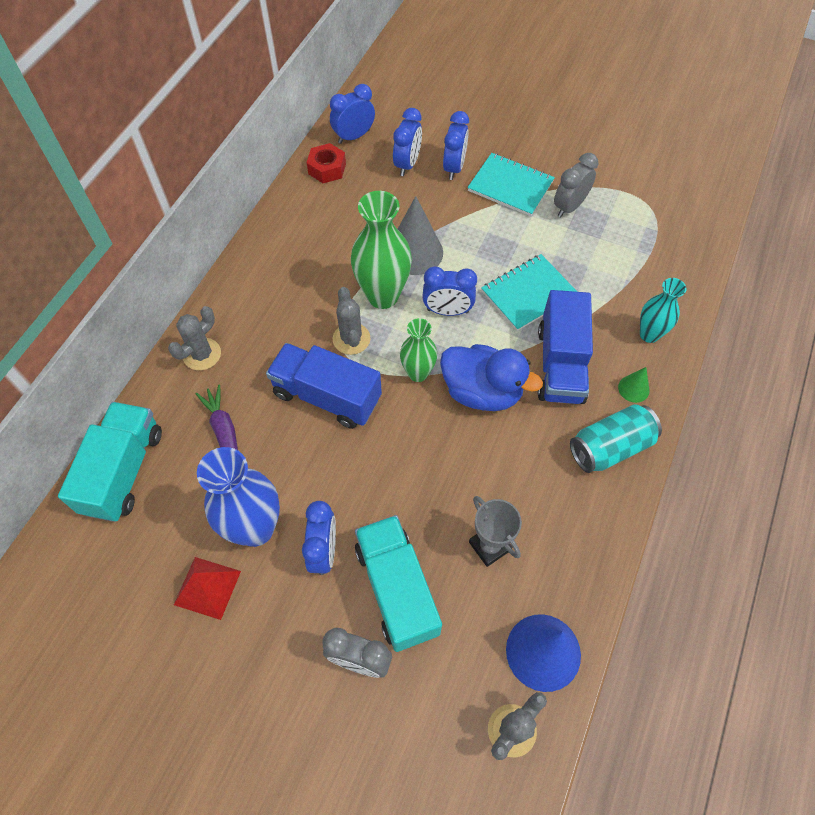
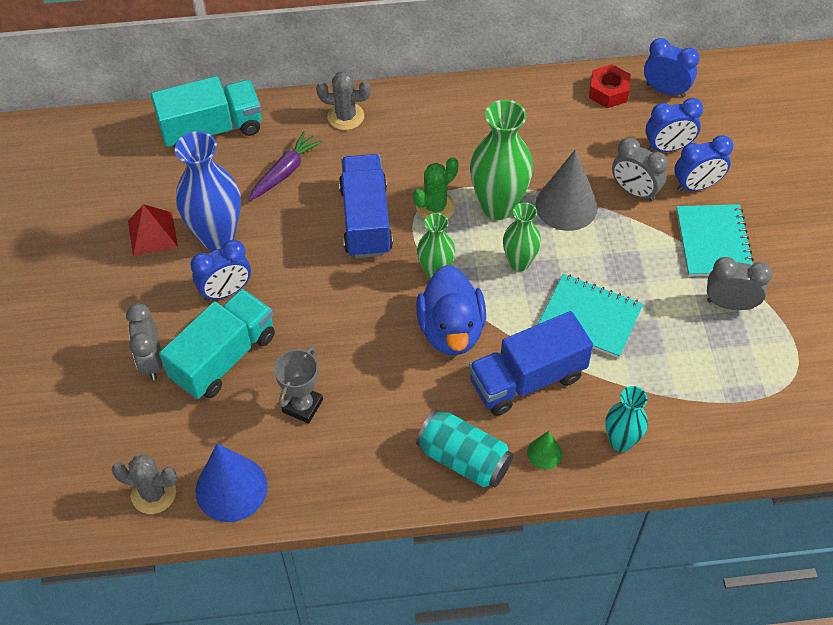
camera: 60 degrees right, 5 degrees down
(351, 339) = (435, 207): grey cactus -> green cactus
(432, 205) = (634, 191): none -> grey clock
(447, 311) = (519, 262): blue clock -> green vase

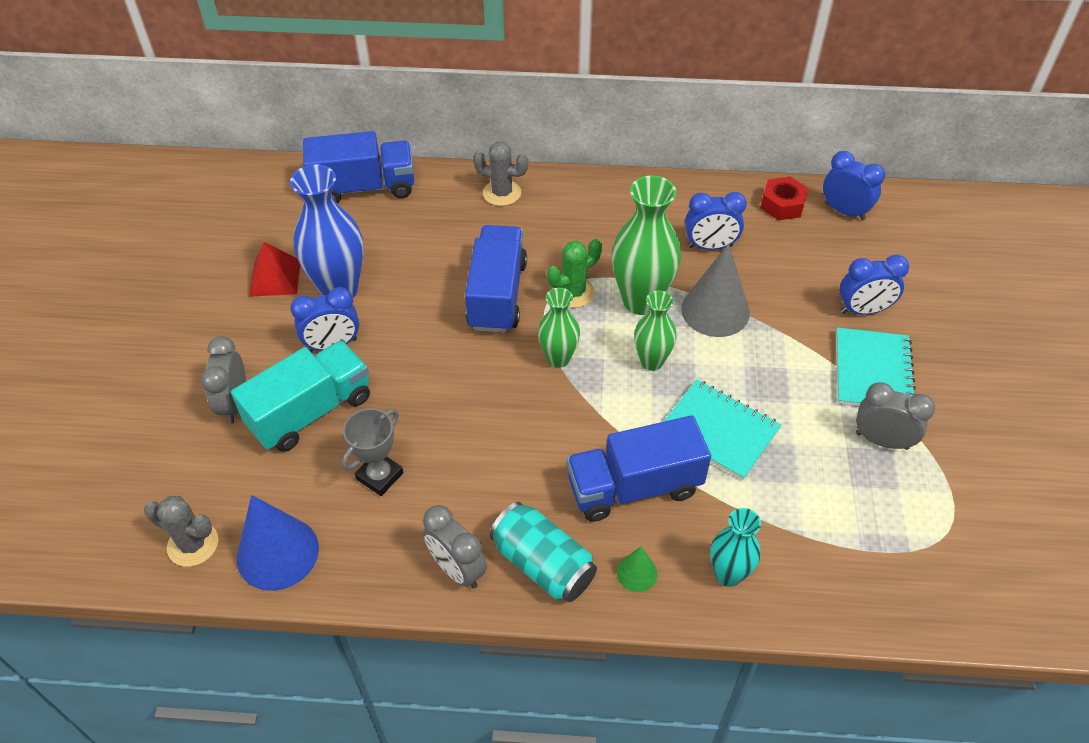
camera: 10 degrees right, 5 degrees down
(212, 129) = (364, 188): turquoise truck -> blue truck
(285, 172) = (426, 237): purple carrot -> none
(451, 330) = (561, 421): blue duck -> none
(634, 191) = (793, 306): grey clock -> grey clock (457, 569)
(668, 147) = (837, 268): blue clock -> blue clock (710, 246)

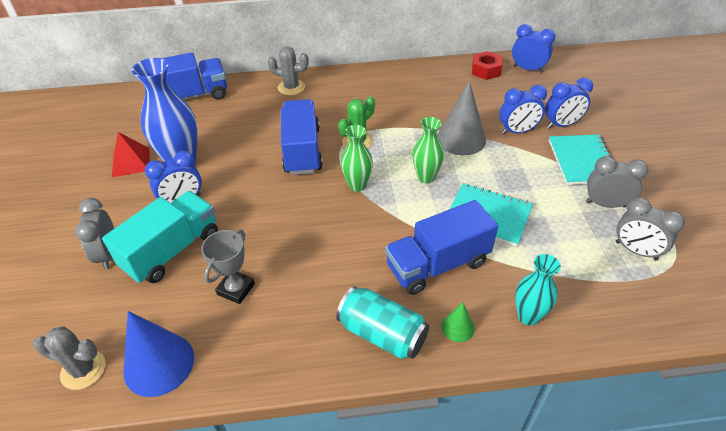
camera: 10 degrees left, 5 degrees down
(457, 569) = (313, 350): grey clock -> grey clock (636, 251)
(641, 301) = (407, 140): green vase -> none
(710, 246) = (445, 101): blue clock -> blue clock (517, 131)

